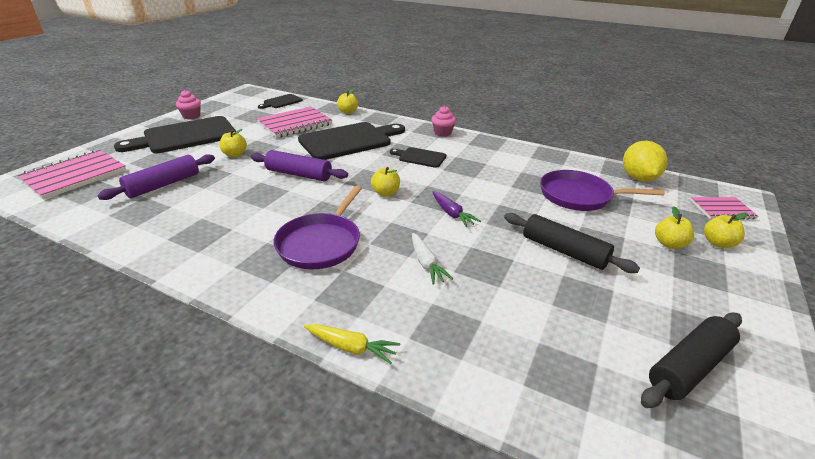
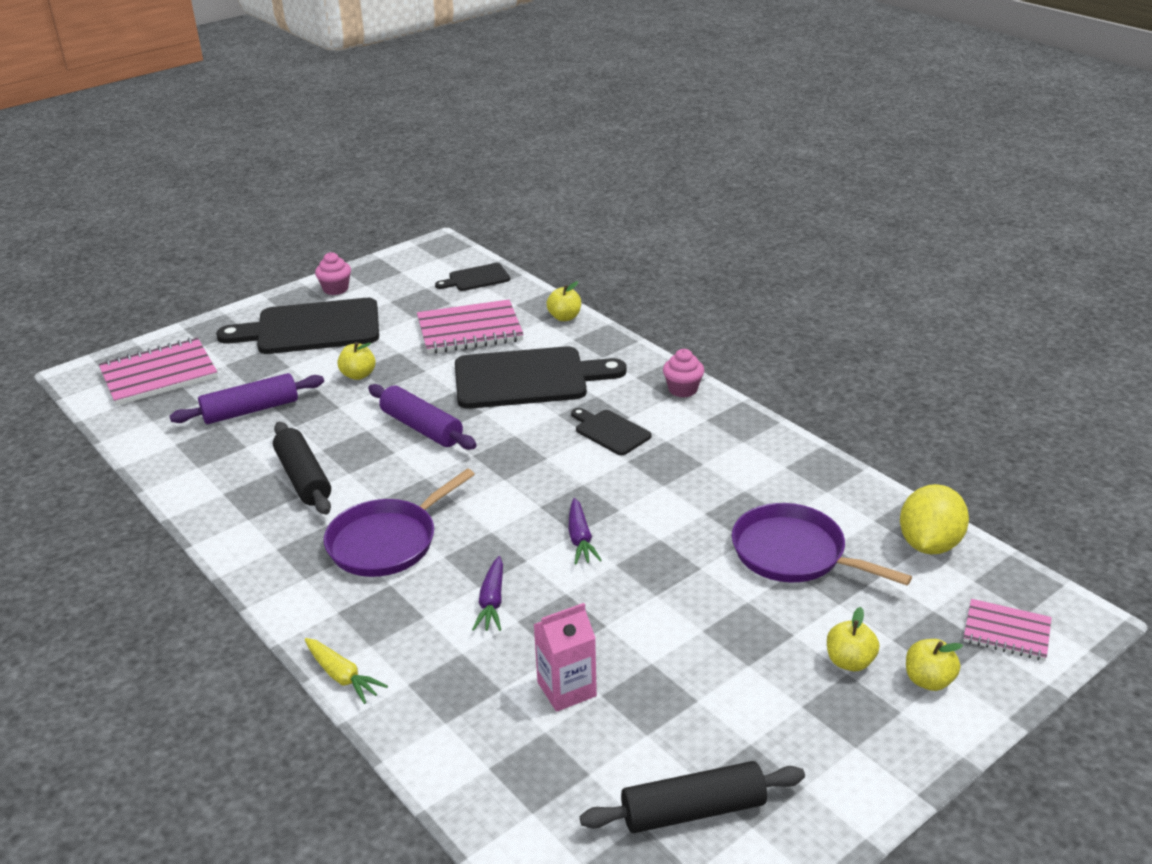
camera: 25 degrees right, 0 degrees up
(386, 193) = (516, 484): yellow apple -> none
(426, 263) = (492, 602): white carrot -> purple carrot
(526, 307) = (566, 689): none -> pink carton
(564, 251) = (684, 631): black rolling pin -> black rolling pin (303, 478)

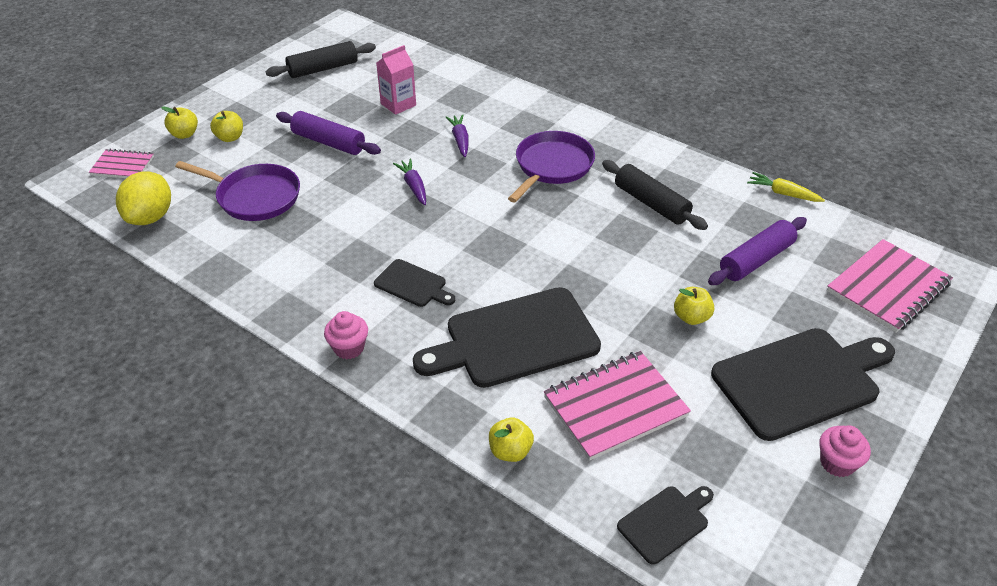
camera: 165 degrees right, 10 degrees up
(342, 676) = (528, 94): yellow carrot -> yellow carrot (783, 193)
(421, 428) = (587, 264): purple rolling pin -> purple rolling pin (328, 142)

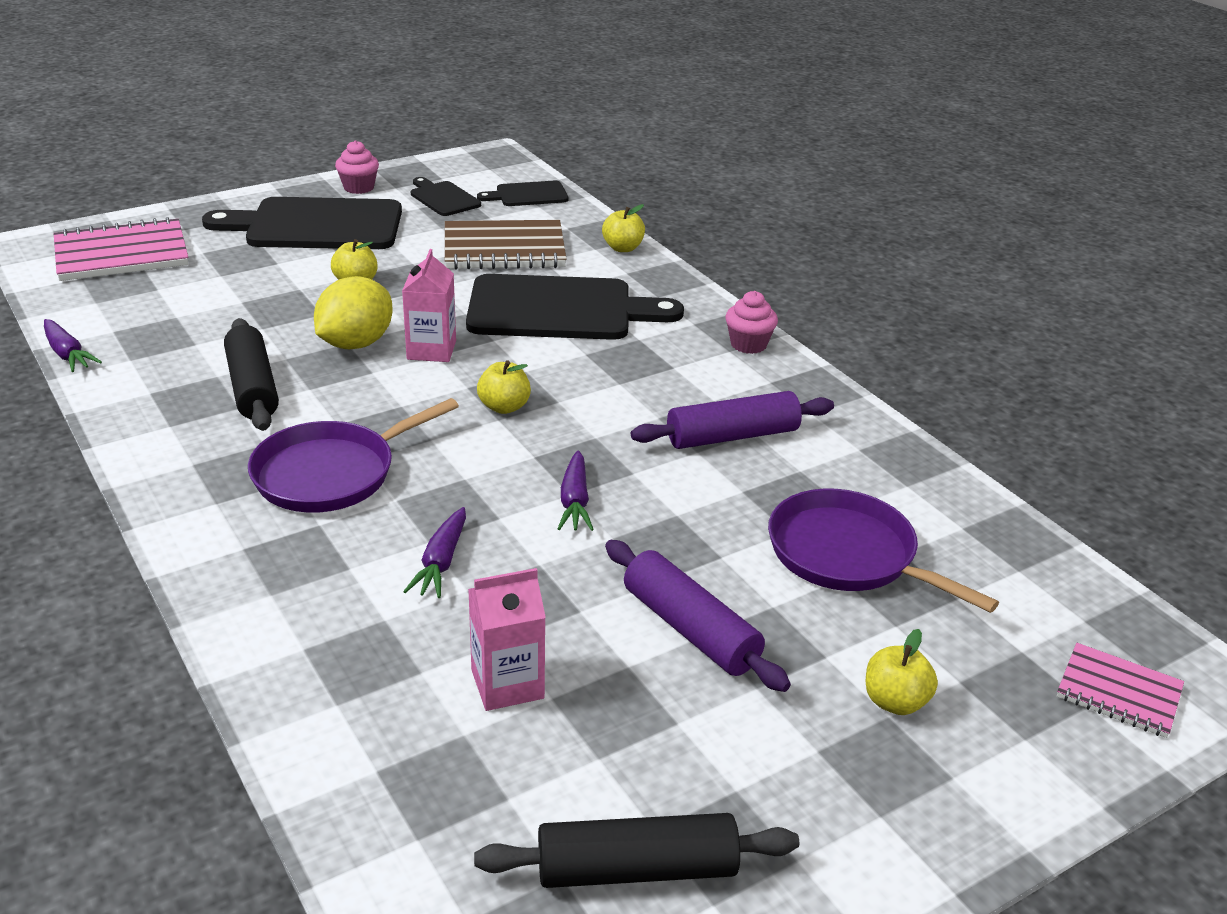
camera: 160 degrees left, 10 degrees down
(150, 217) = (1031, 567): yellow lemon -> yellow lemon (356, 343)
(184, 134) = (999, 741): yellow apple -> yellow apple (504, 407)
(413, 284) = (645, 381): black cutting board -> black cutting board (443, 198)
(574, 266) = (431, 350): none -> pink carton
(615, 406) = (504, 249): pink notebook -> brown notebook
(756, 260) = (215, 305): purple rolling pin -> purple rolling pin (732, 436)
(783, 193) = (67, 354): yellow carrot -> purple carrot

